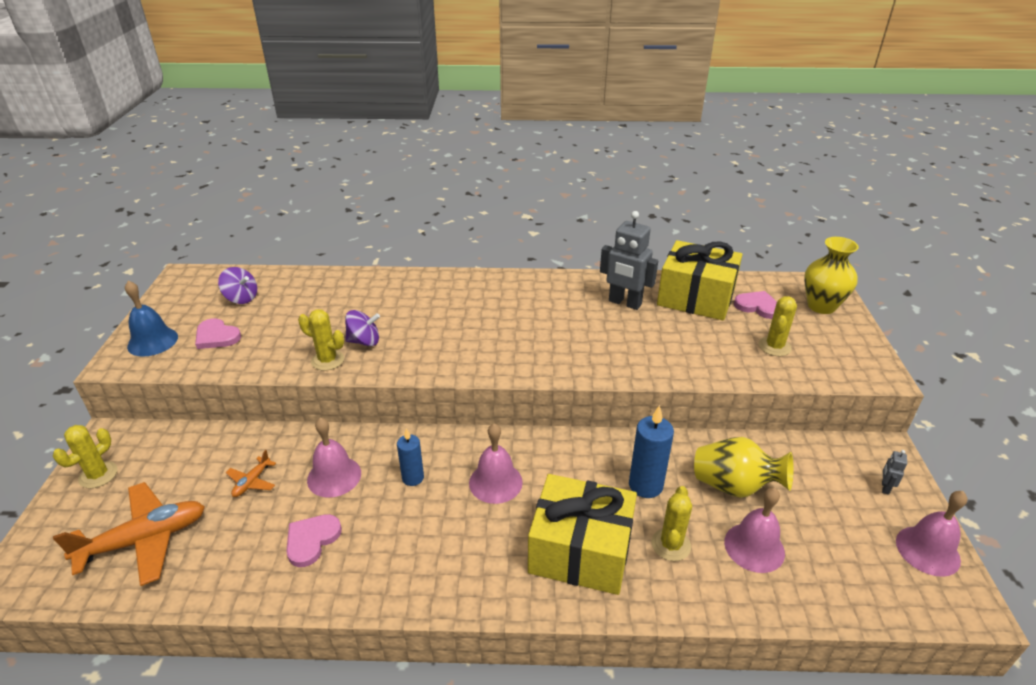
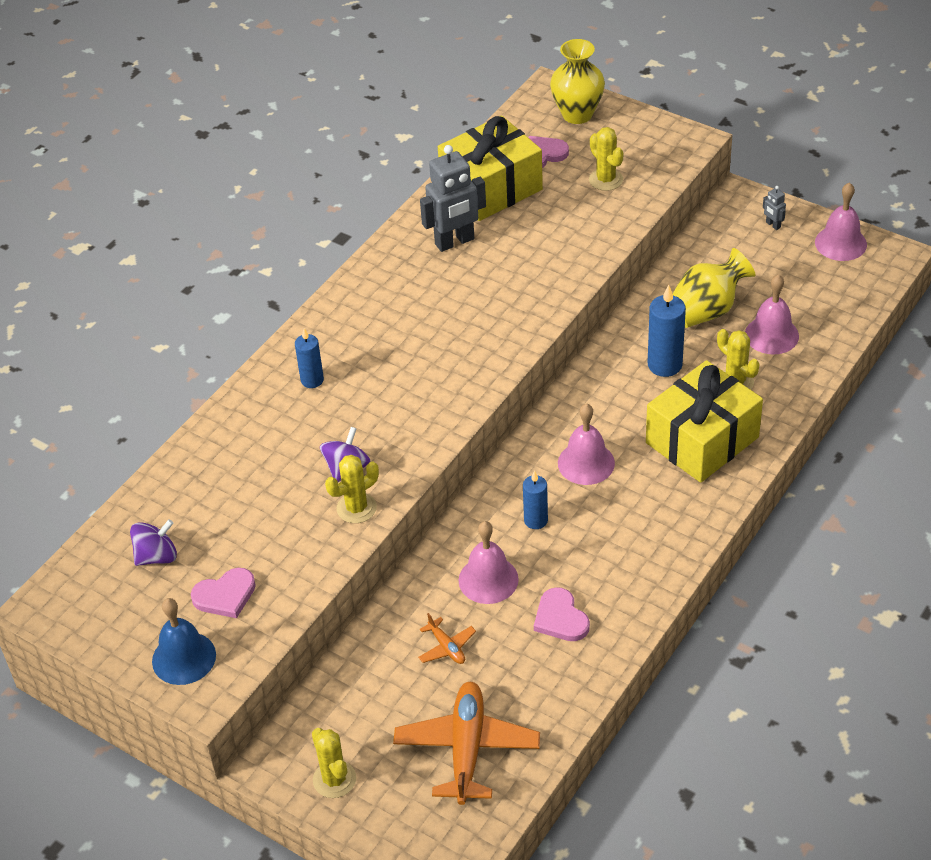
camera: 55 degrees left, 10 degrees up
(437, 296) = (312, 380): none -> blue candle

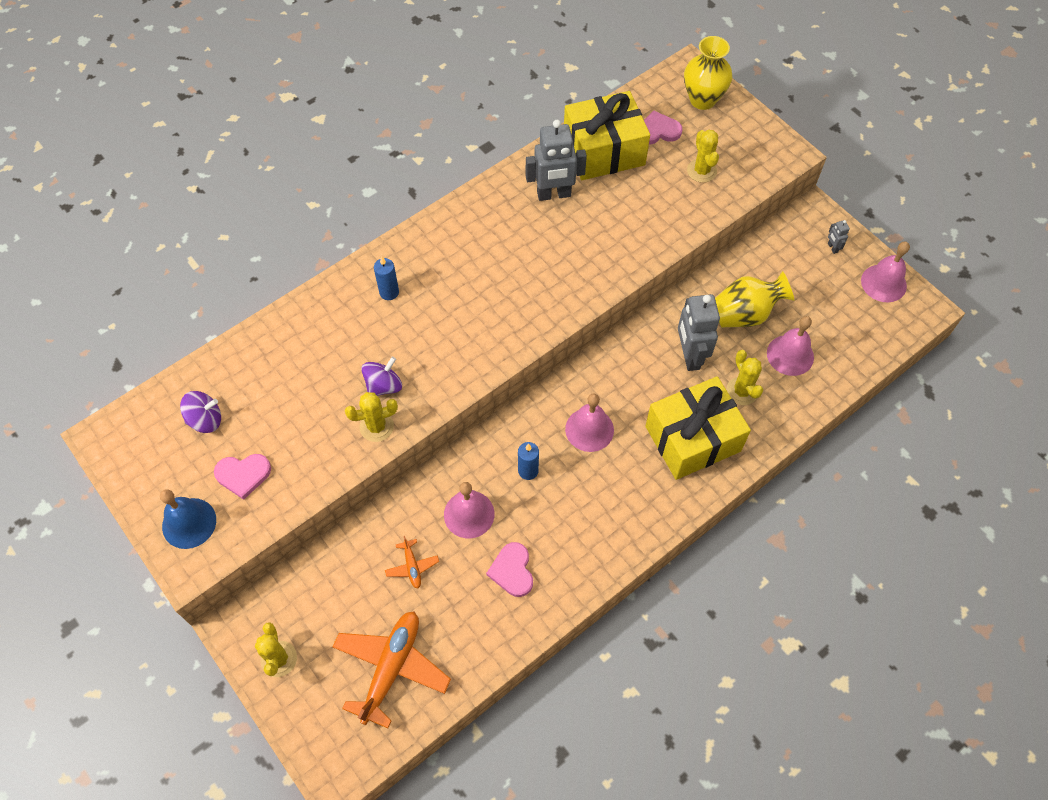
camera: 15 degrees right, 15 degrees up
(664, 365) = (689, 356): blue candle -> grey robot

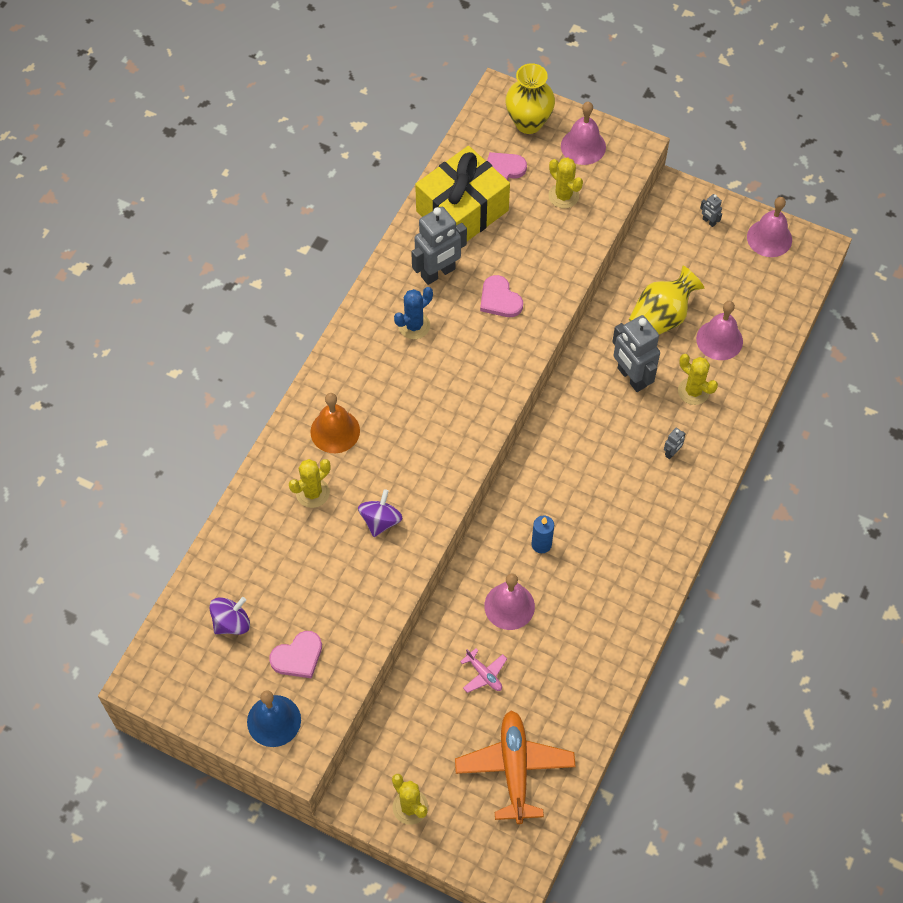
camera: 25 degrees left, 0 degrees up
(376, 426) = (395, 560): yellow cactus -> yellow cactus (312, 493)
(389, 292) = (335, 431): blue candle -> orange bell
(412, 566) = (484, 674): orange plane -> pink plane
(508, 230) = (414, 326): none -> blue cactus
(512, 571) = (574, 638): pink heart -> pink heart (499, 299)
(589, 429) = (576, 483): pink bell -> pink bell (583, 146)
(692, 438) = (671, 453): yellow gift -> grey robot

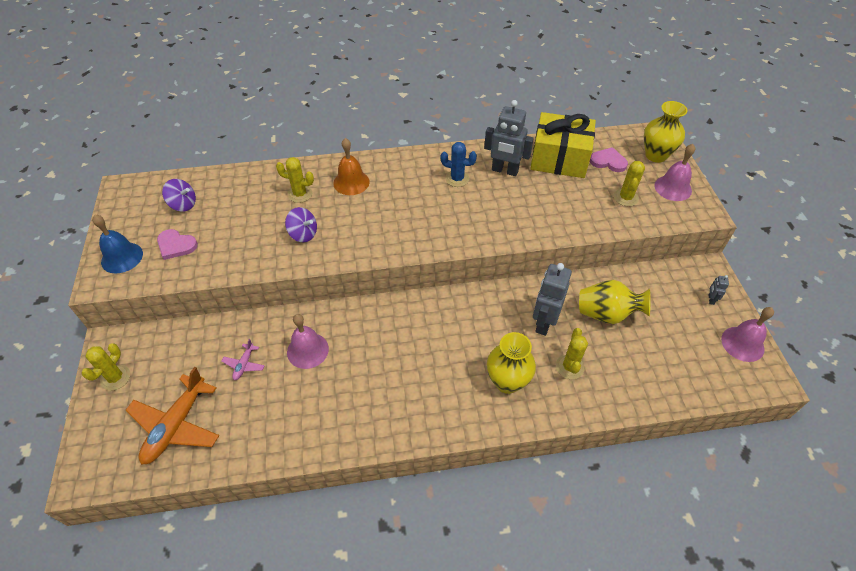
camera: 55 degrees right, 10 degrees down
(380, 521) = (303, 234): purple spinning top -> purple spinning top turned 45 degrees clockwise
(499, 299) = (516, 207): pink heart -> none
(514, 768) = (176, 425): orange plane -> orange plane turned 150 degrees clockwise
(541, 544) = (369, 342): blue candle -> none
(671, 453) = (507, 382): grey robot -> yellow vase
(719, 340) = (627, 359): pink bell -> none

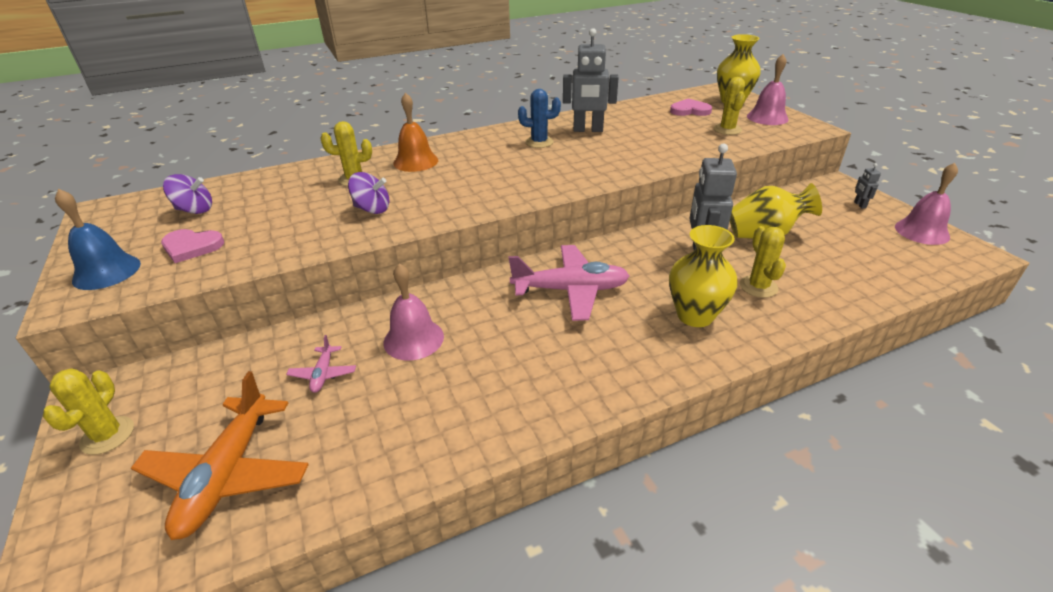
camera: 15 degrees left, 15 degrees down
(430, 333) = (570, 290): none -> pink plane
(559, 159) = (639, 115): yellow gift -> none

